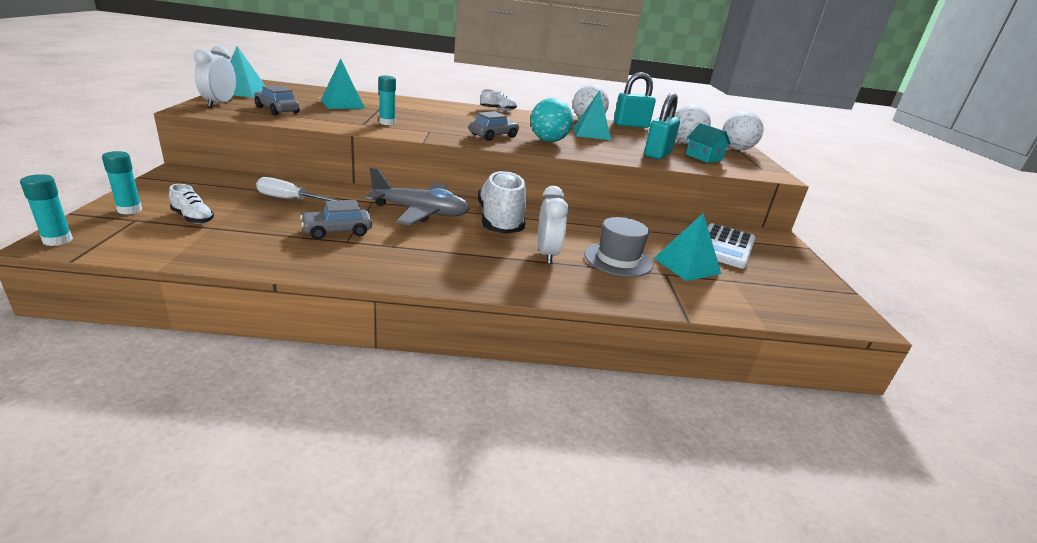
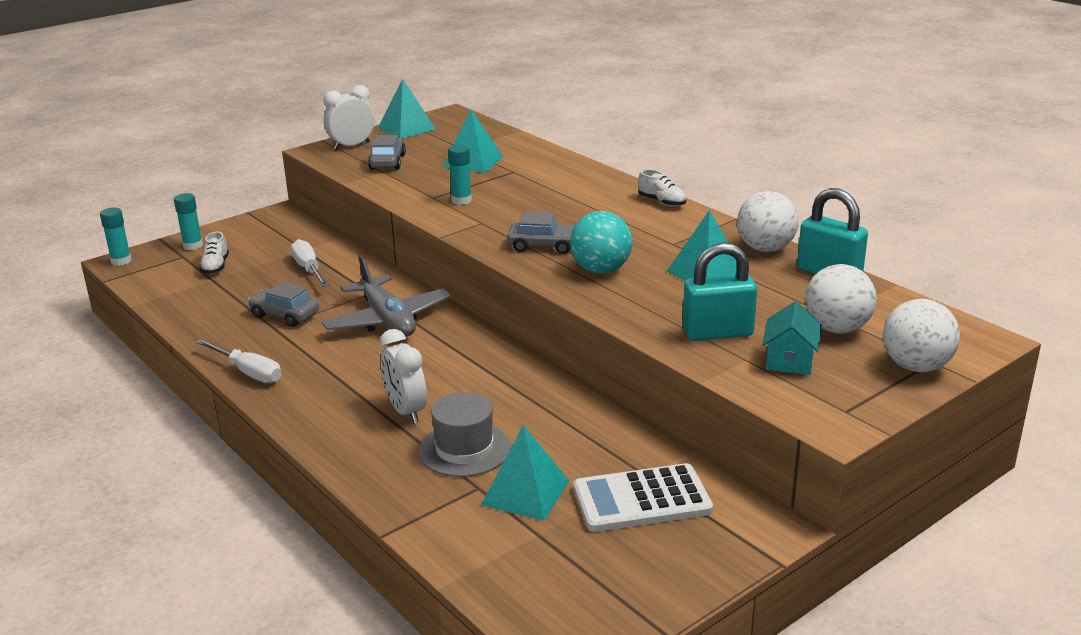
camera: 55 degrees right, 0 degrees up
(393, 274) = (248, 372): none -> white screwdriver
(500, 221) = (441, 358): white shoe -> none
(547, 254) = (406, 411): white clock -> white clock turned 105 degrees clockwise

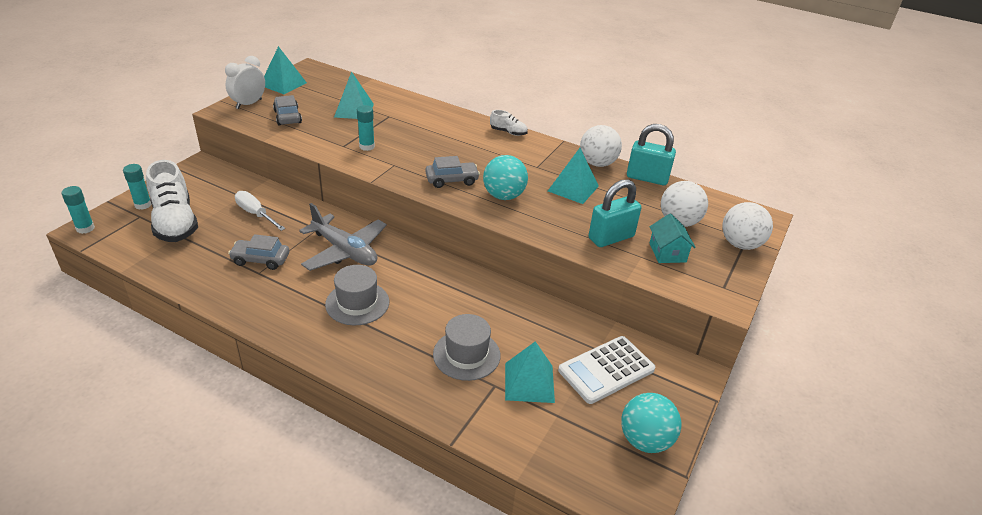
camera: 25 degrees left, 10 degrees up
(216, 267) = (175, 222): white shoe -> white shoe, size x2.14
(248, 372) = (261, 318): white screwdriver -> none
(366, 374) = (357, 303): none -> grey hat
(406, 411) = (405, 330): white clock -> none
(640, 586) = (645, 440): none -> turquoise ball

